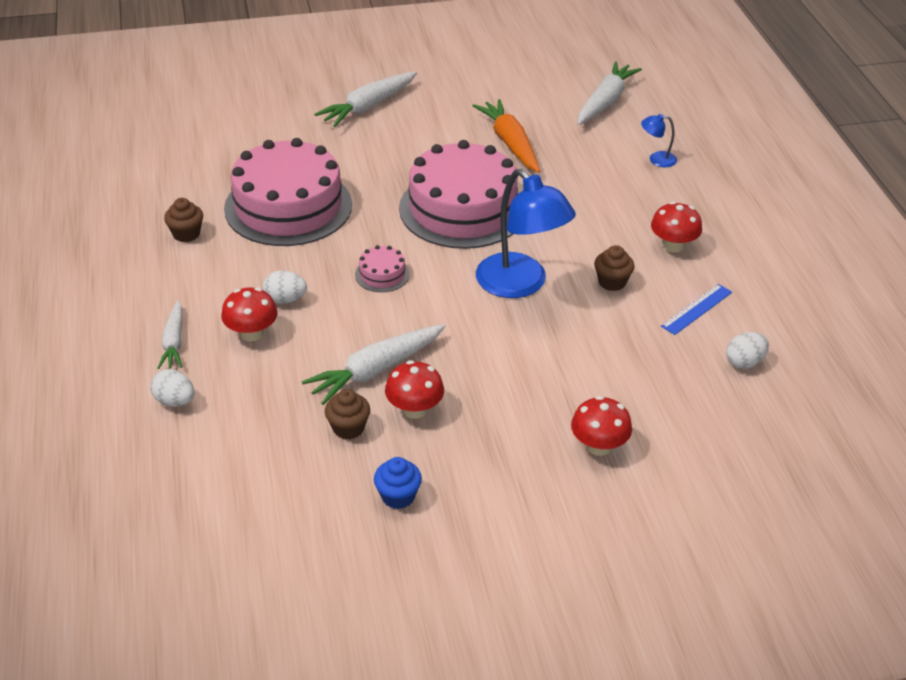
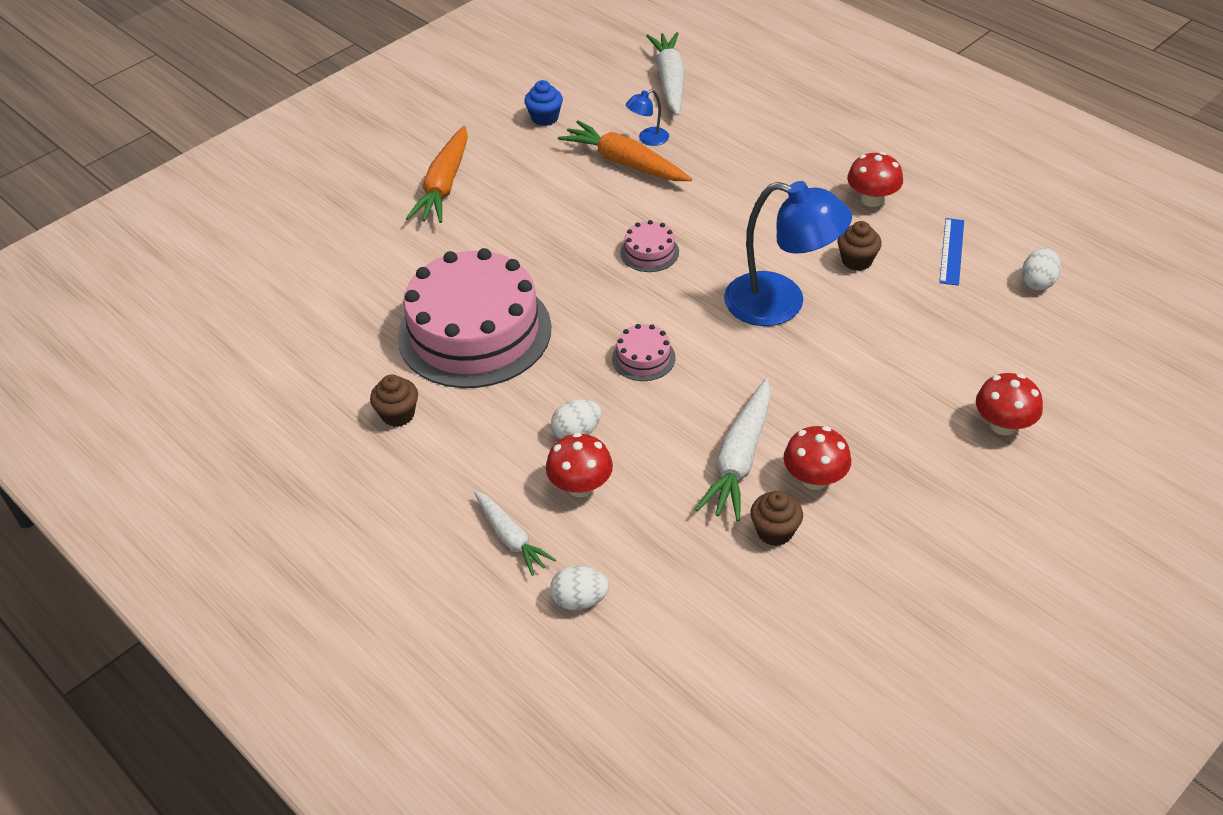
camera: 30 degrees left, 5 degrees up
(368, 106) = (444, 185): white carrot -> orange carrot
(398, 496) = (888, 572): blue cupcake -> blue cupcake (545, 118)
(462, 209) = (649, 252): pink cake -> pink cake, size x0.40
(656, 159) = (774, 120): blue lamp -> blue lamp (648, 139)

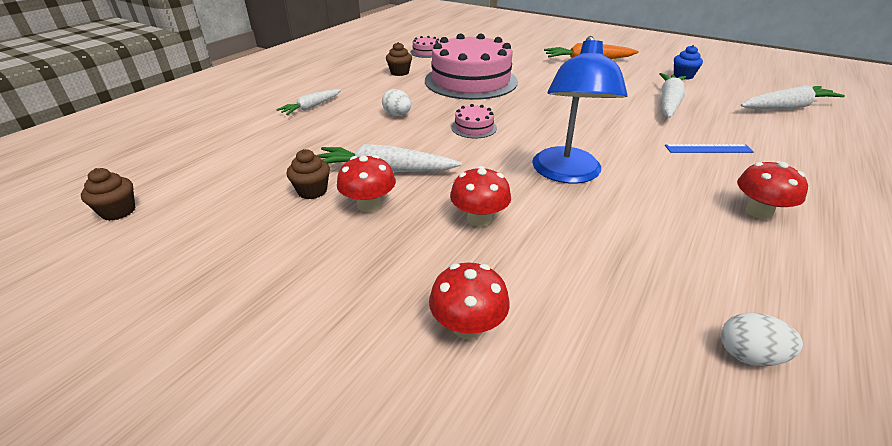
camera: 75 degrees right, 10 degrees down
(579, 600) = (261, 130): white egg -> none
(580, 486) = (353, 120): red mushroom -> red mushroom (479, 219)
(625, 163) = (669, 102): orange carrot -> white carrot
(648, 139) = (706, 107): blue lamp -> none
(649, 252) = (582, 119): pink cake -> pink cake (426, 52)
(857, 261) = (656, 208): brown cupcake -> brown cupcake (118, 211)
(951, 251) = (733, 272): blue ruler -> blue ruler (708, 149)

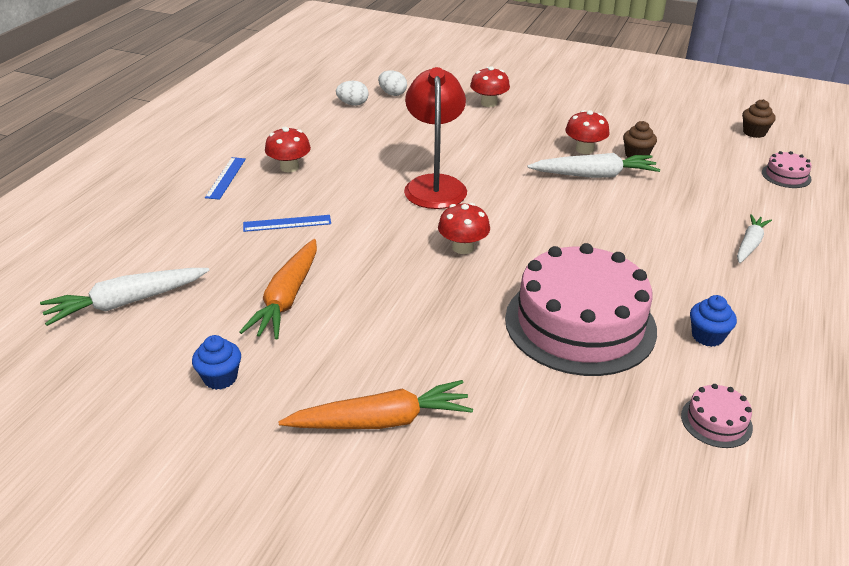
camera: 170 degrees right, 0 degrees up
(397, 115) = (635, 241): white egg -> white egg (392, 94)
(399, 72) = (707, 336): brown cupcake -> blue cupcake
(474, 127) = (537, 230): pink cake -> pink cake (786, 175)
(479, 219) = (499, 147): red mushroom -> red mushroom (463, 247)
(567, 174) = (435, 185): blue lamp -> red lamp
(669, 102) = (287, 298): white carrot -> orange carrot
(829, 203) = (226, 178): none -> blue ruler

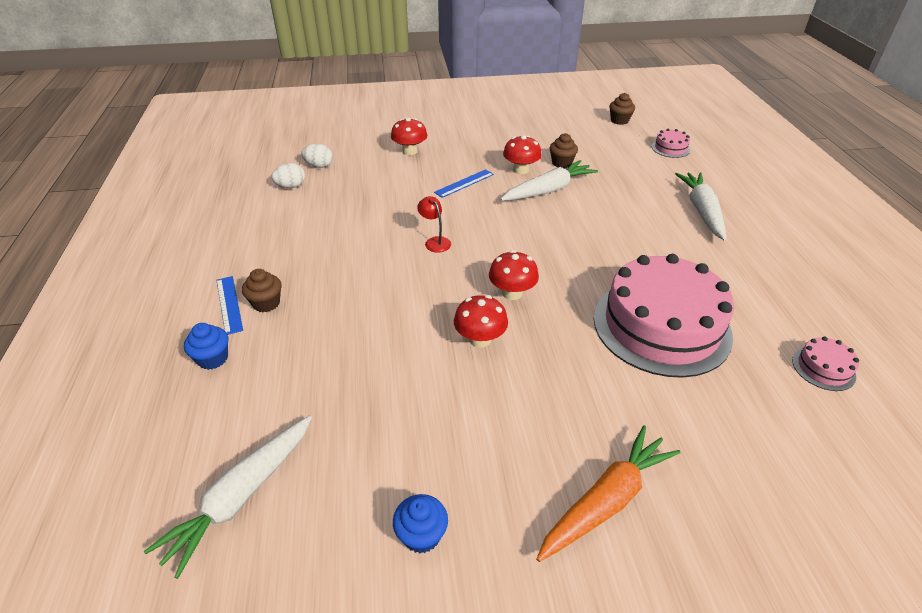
camera: 30 degrees left, 5 degrees up
(253, 186) = (266, 303): none -> brown cupcake
(287, 223) = (336, 330): blue ruler -> blue ruler (464, 183)
(287, 298) = (407, 411): orange carrot -> none
(289, 167) = (286, 270): red mushroom -> red mushroom (480, 339)
(435, 185) = (435, 241): red lamp -> red lamp, size x0.44
(707, 336) = (749, 298): blue cupcake -> blue cupcake (213, 359)
(749, 244) = (701, 211): white carrot -> white carrot, size x1.59

